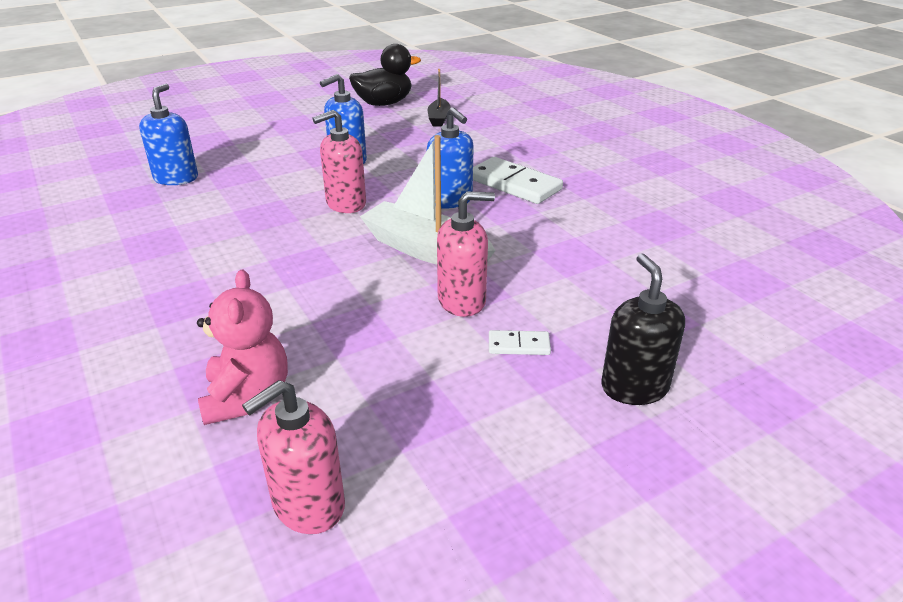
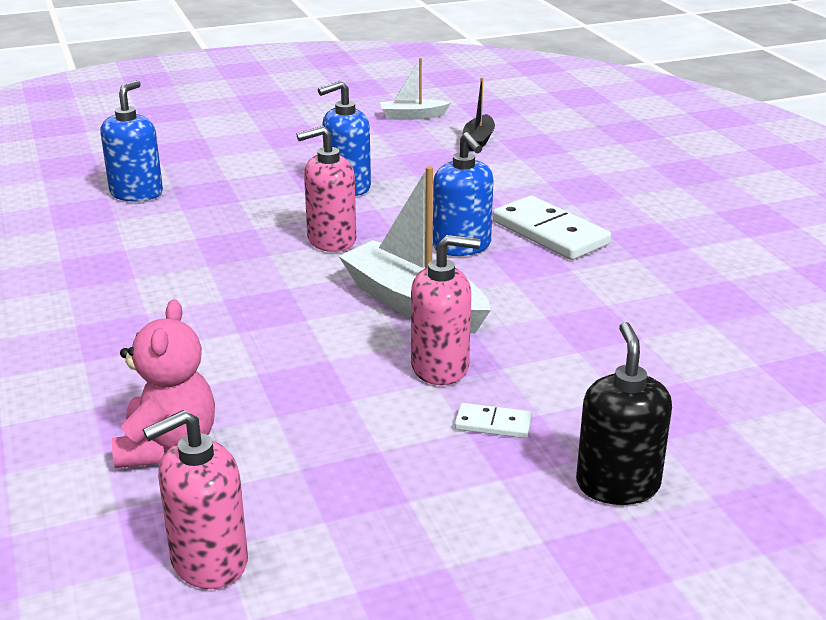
camera: 10 degrees right, 5 degrees down
(384, 103) = (412, 116): black duck -> white boat

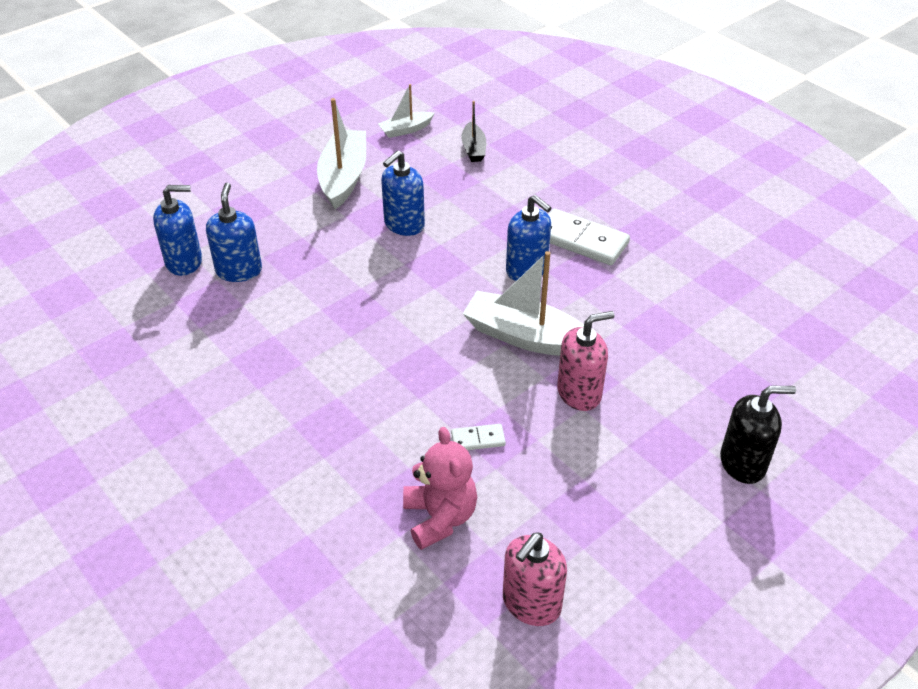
camera: 20 degrees left, 15 degrees up
(88, 178) = (184, 262): none -> blue soap dispenser
(312, 141) = (343, 177): none -> white boat
(331, 240) = (428, 286): pink soap dispenser -> none
(493, 424) = (641, 434): white domino -> white domino (478, 439)
(617, 485) = (743, 463): black soap dispenser -> black soap dispenser turned 105 degrees clockwise

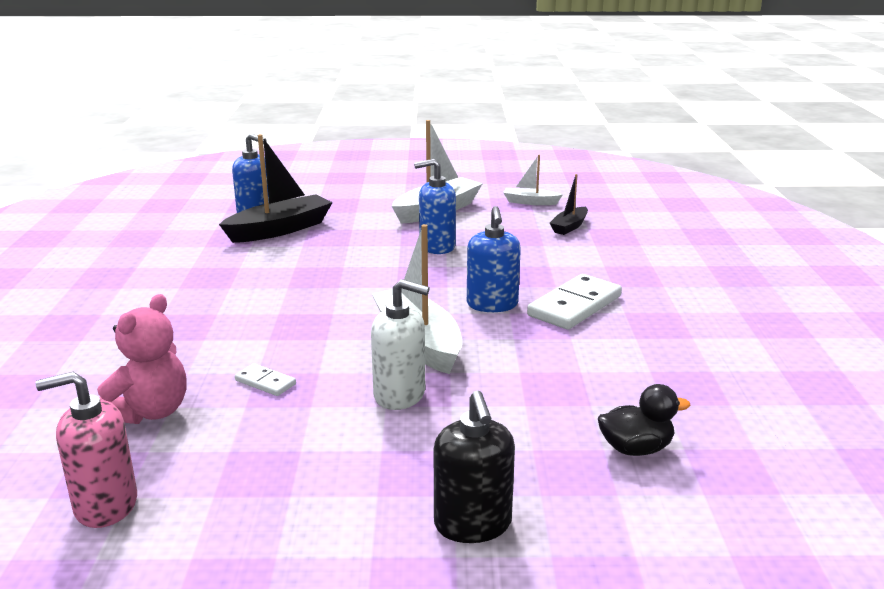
camera: 40 degrees right, 20 degrees down
(239, 270) = (280, 230): blue soap dispenser -> black boat
(579, 393) = (400, 395): pink soap dispenser -> white soap dispenser
(581, 240) = (574, 306): white domino -> white domino turned 60 degrees clockwise
(743, 463) = (473, 524): black soap dispenser -> black soap dispenser turned 45 degrees clockwise
(755, 351) = (636, 449): none -> black duck

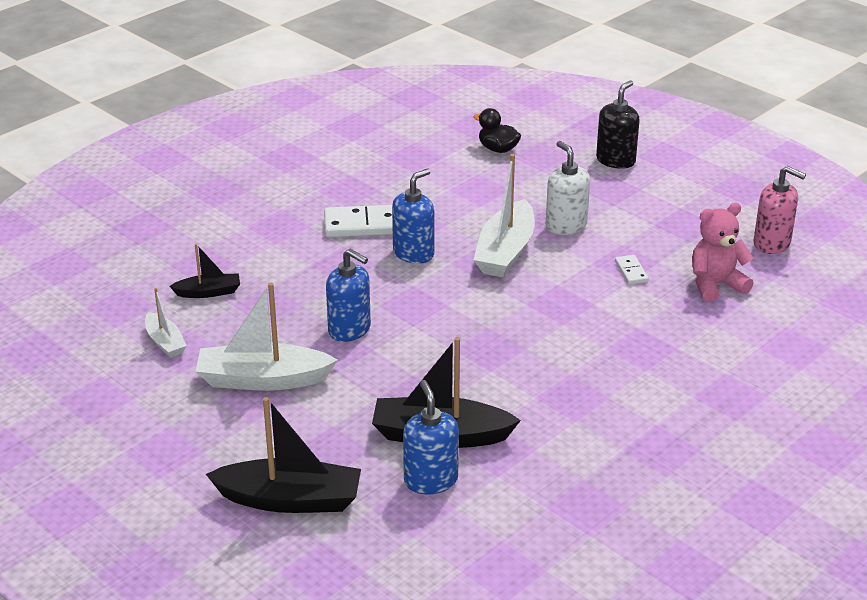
camera: 135 degrees left, 10 degrees up
(324, 186) = (290, 499): none -> black boat

